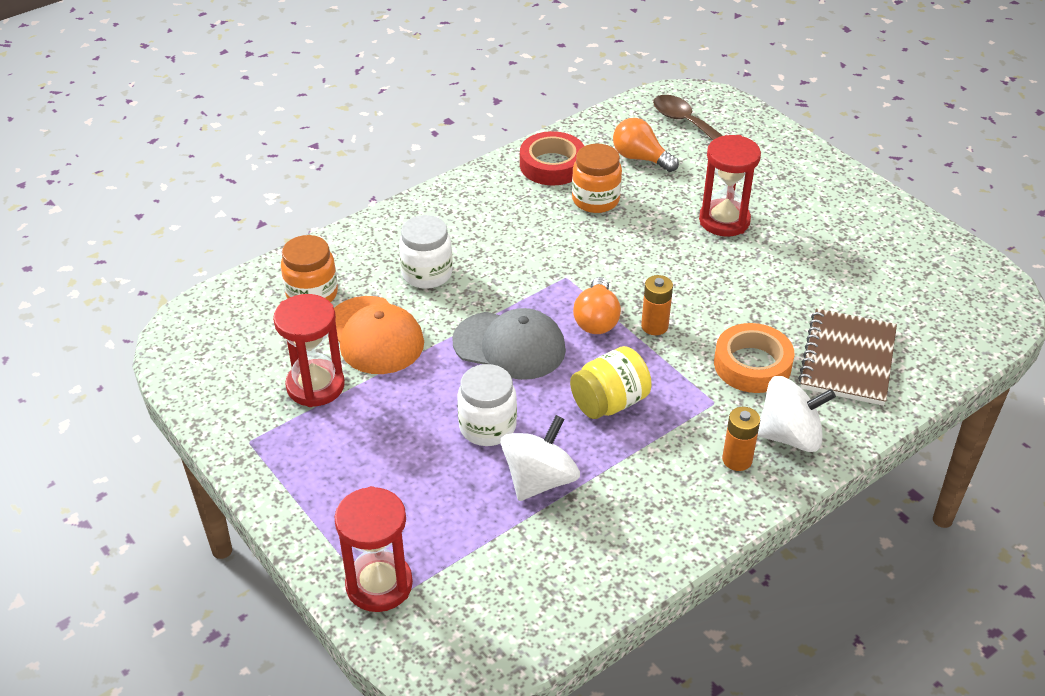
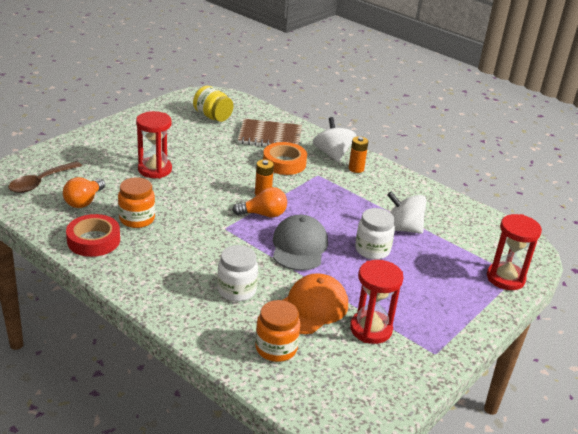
camera: 105 degrees left, 10 degrees down
(609, 402) = (333, 207): yellow jar -> yellow jar (212, 116)

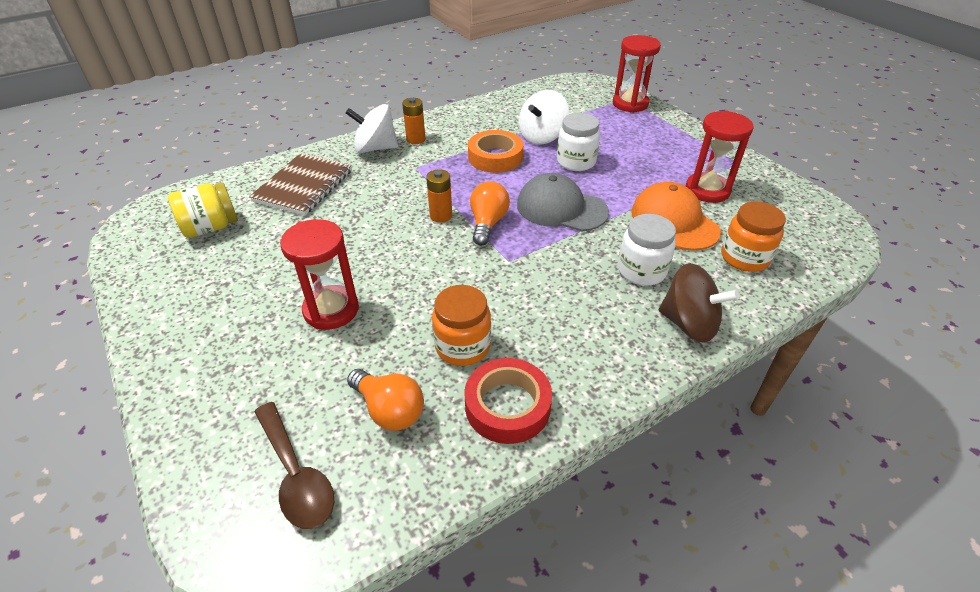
camera: 70 degrees left, 10 degrees up
(184, 314) = (689, 324): none -> brown spinning top
(284, 163) = (377, 186): orange tape -> orange tape (495, 157)

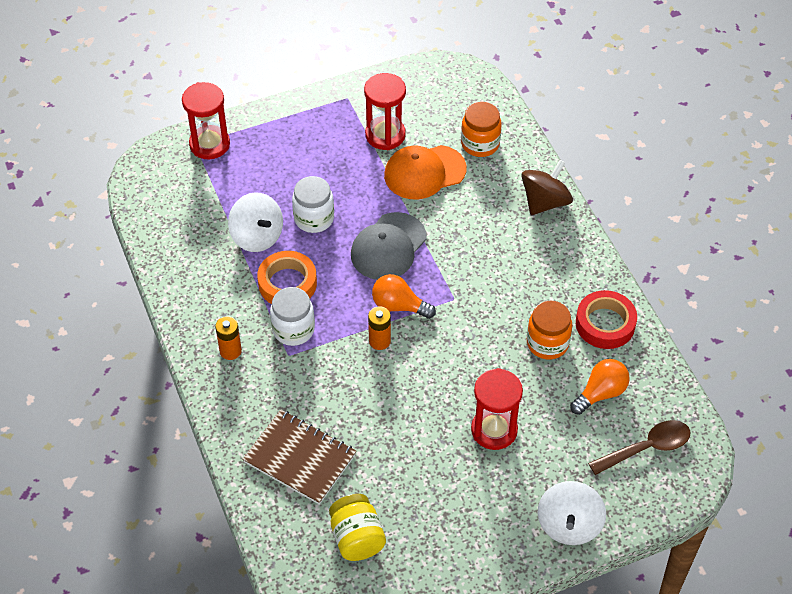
camera: 80 degrees left, 10 degrees up
(375, 148) = (239, 390): white spinning top -> white spinning top (569, 525)
(641, 271) = (483, 213): white jar -> white jar (293, 329)

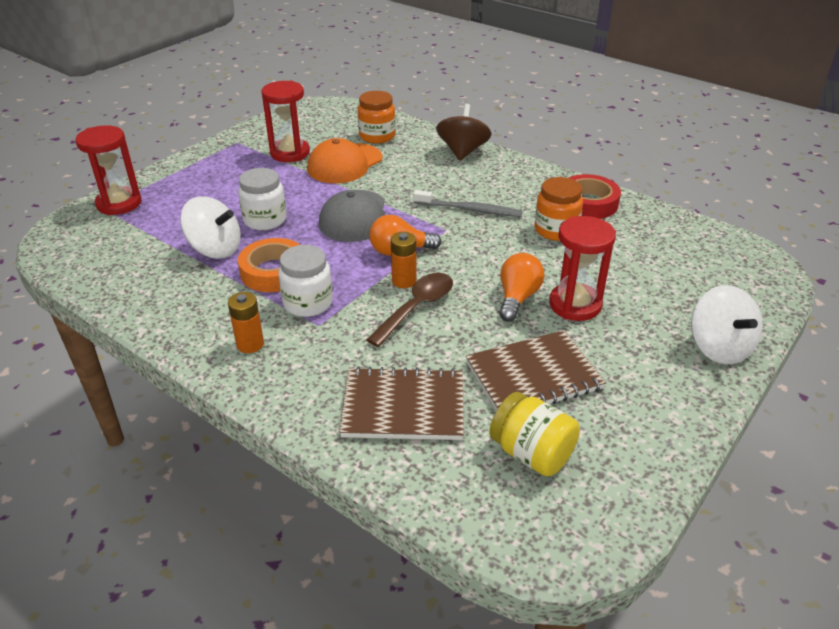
camera: 30 degrees left, 15 degrees down
(408, 478) = (533, 376): none -> brown notebook
(492, 284) = (470, 210): none -> grey toothbrush
(600, 393) = (635, 245): orange light bulb -> orange light bulb (517, 298)
(646, 448) = (713, 266): brown spoon -> brown spoon (416, 308)

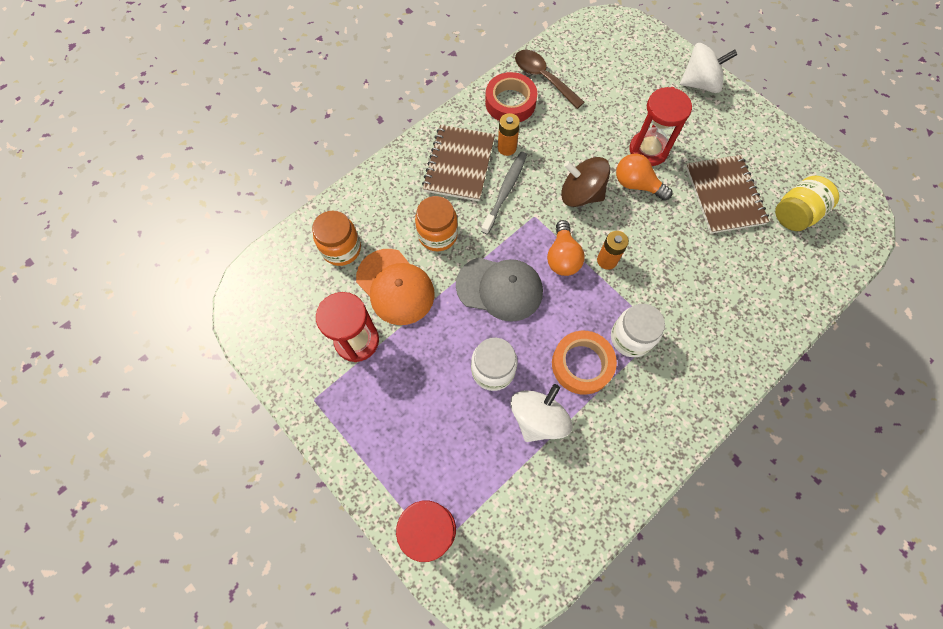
camera: 80 degrees left, 30 degrees up
(250, 344) = (682, 386): orange battery -> orange battery (507, 148)
(403, 407) = (754, 281): brown notebook -> brown notebook (459, 164)
(416, 308) = (643, 256): brown spoon -> brown spoon (543, 78)
(462, 151) = (396, 176): brown spinning top -> brown spinning top (581, 194)
(556, 230) = (548, 136): orange jar -> orange jar (437, 235)

